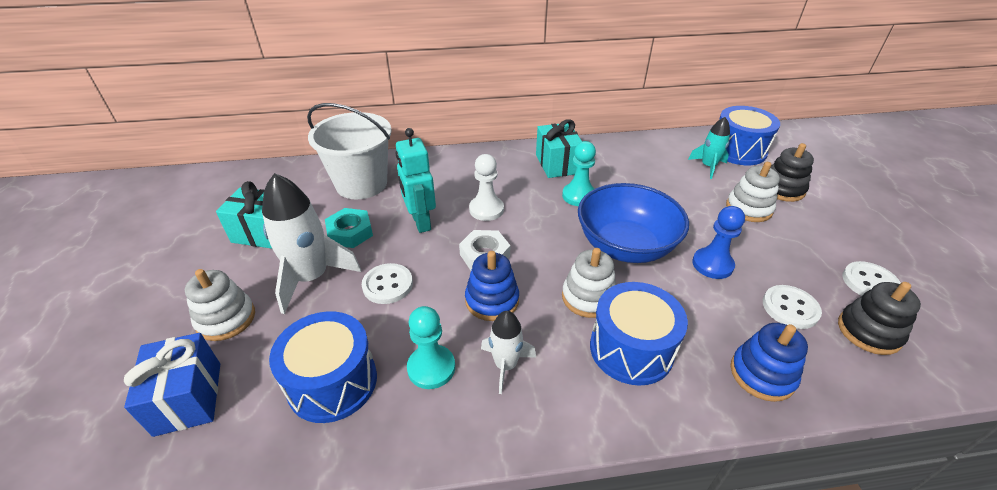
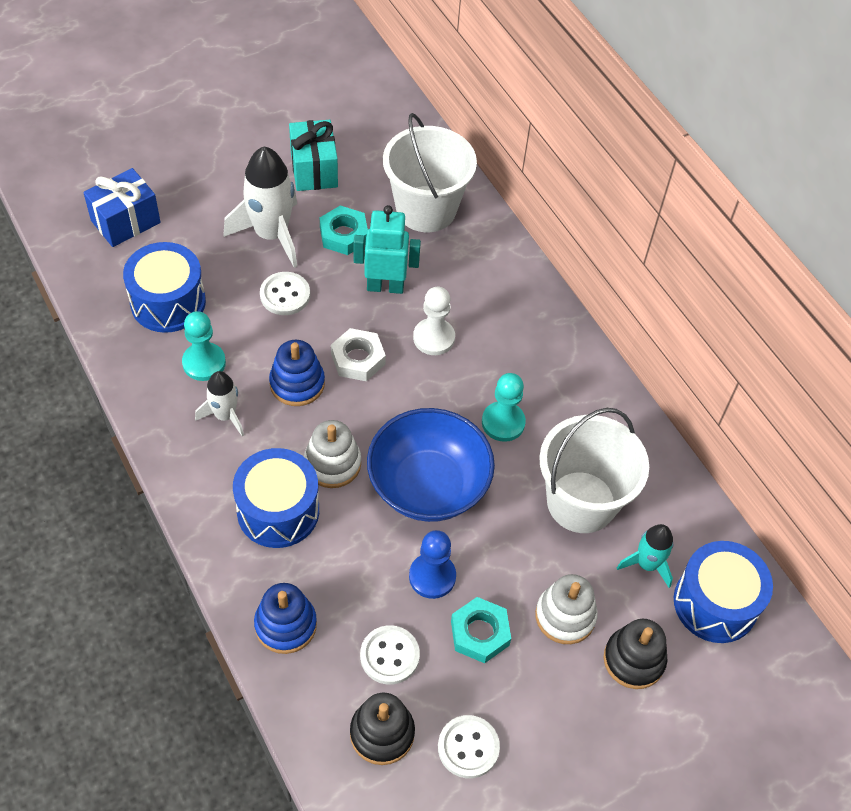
camera: 65 degrees right, 15 degrees up
(226, 319) = (203, 201): white stacking toy -> none
(420, 222) = (385, 286): turquoise robot -> turquoise robot turned 45 degrees clockwise
(557, 164) = (562, 385): turquoise gift -> none
(655, 179) = (581, 502): none -> white bucket
(764, 252) = (480, 633): none -> turquoise nut

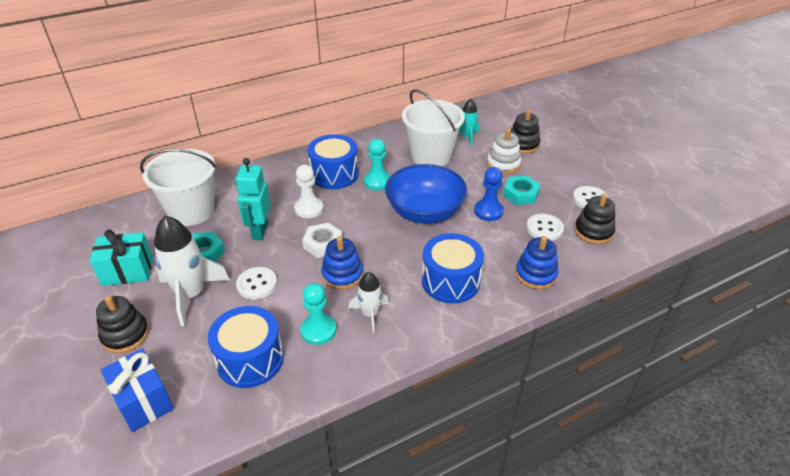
camera: 85 degrees left, 15 degrees down
(215, 189) = (125, 335): none -> black stacking toy
(332, 463) = (410, 255): white stacking toy -> none
(715, 603) = (485, 119): blue drum -> blue drum (334, 174)

